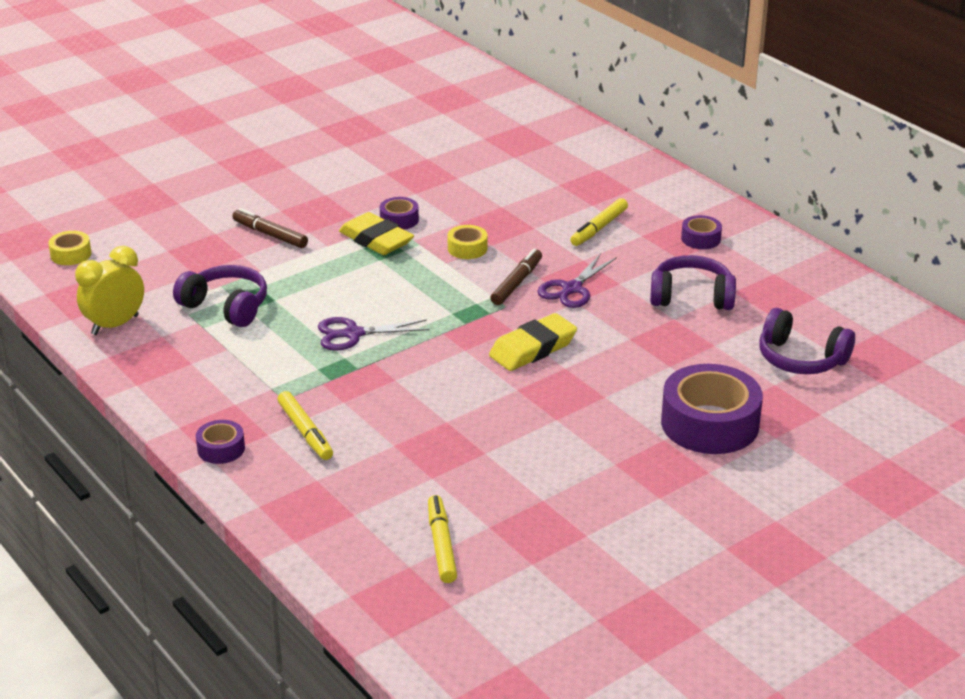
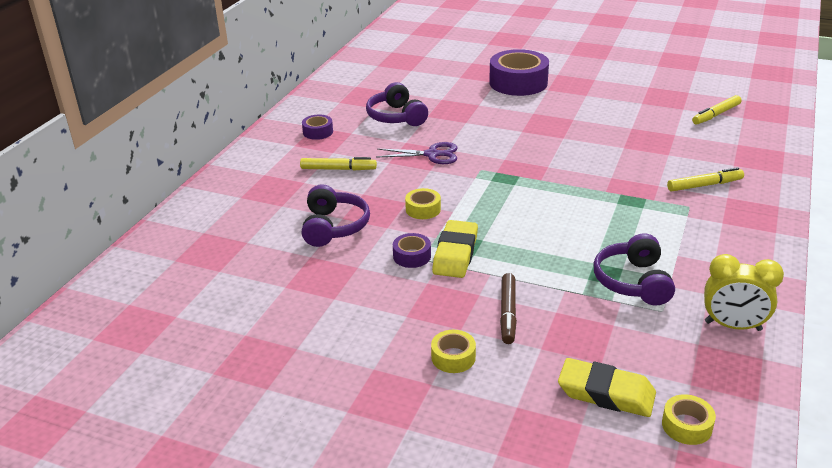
camera: 120 degrees left, 0 degrees up
(221, 449) = (766, 206): purple tape -> none
(255, 197) = (453, 357): none -> yellow tape
(305, 432) = (704, 185): yellow marker -> yellow marker turned 45 degrees clockwise
(353, 334) = (587, 211): purple scissors -> none
(516, 283) = (447, 175): brown marker -> none
(533, 348) = (516, 146): yellow eraser -> yellow eraser (606, 393)
(801, 359) = (427, 76): purple headphones -> purple headphones (333, 227)

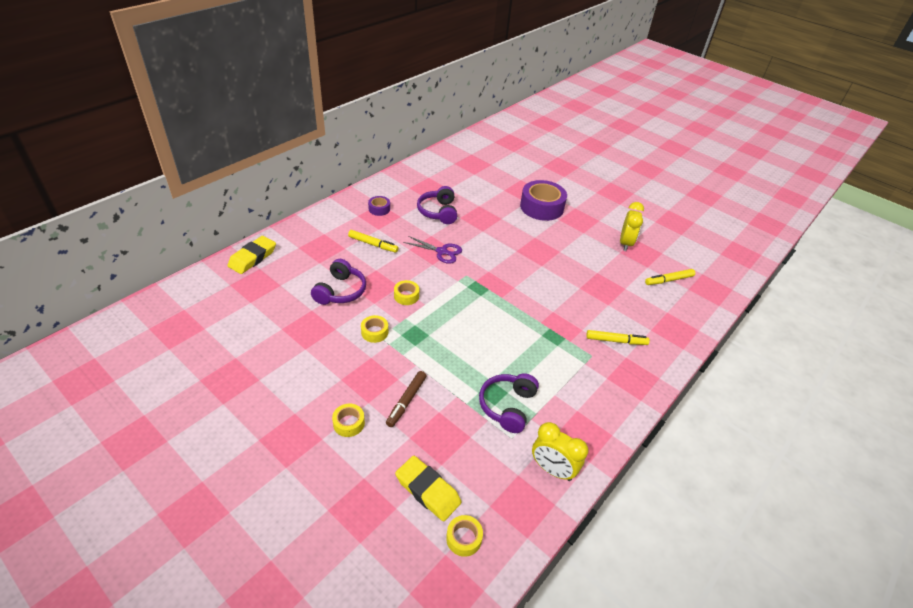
camera: 15 degrees right, 10 degrees up
(412, 256) = (374, 332): purple tape -> yellow tape
(455, 254) = (403, 340): yellow eraser -> yellow eraser (252, 258)
(641, 93) = (625, 243): none -> yellow clock

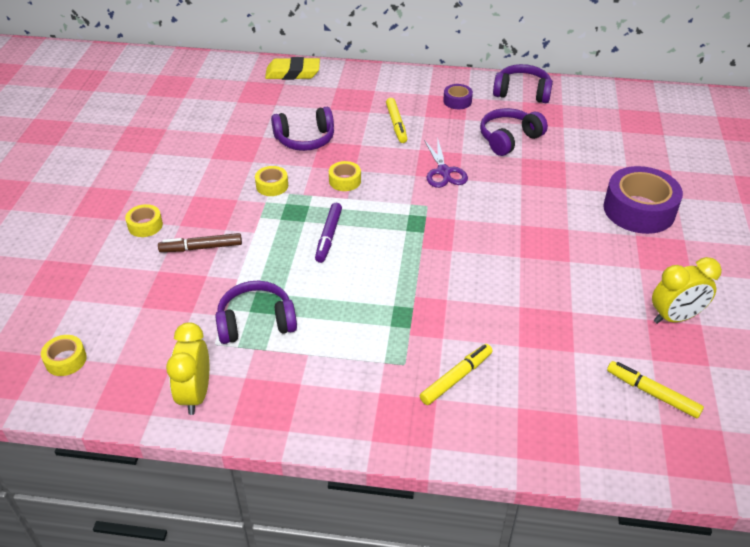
camera: 60 degrees right, 0 degrees up
(401, 183) = (522, 93): none -> purple headphones
(427, 490) = (104, 311): yellow eraser -> none
(455, 331) = (329, 236): none -> purple marker
(616, 341) = (456, 378): yellow marker -> yellow marker turned 105 degrees counterclockwise

